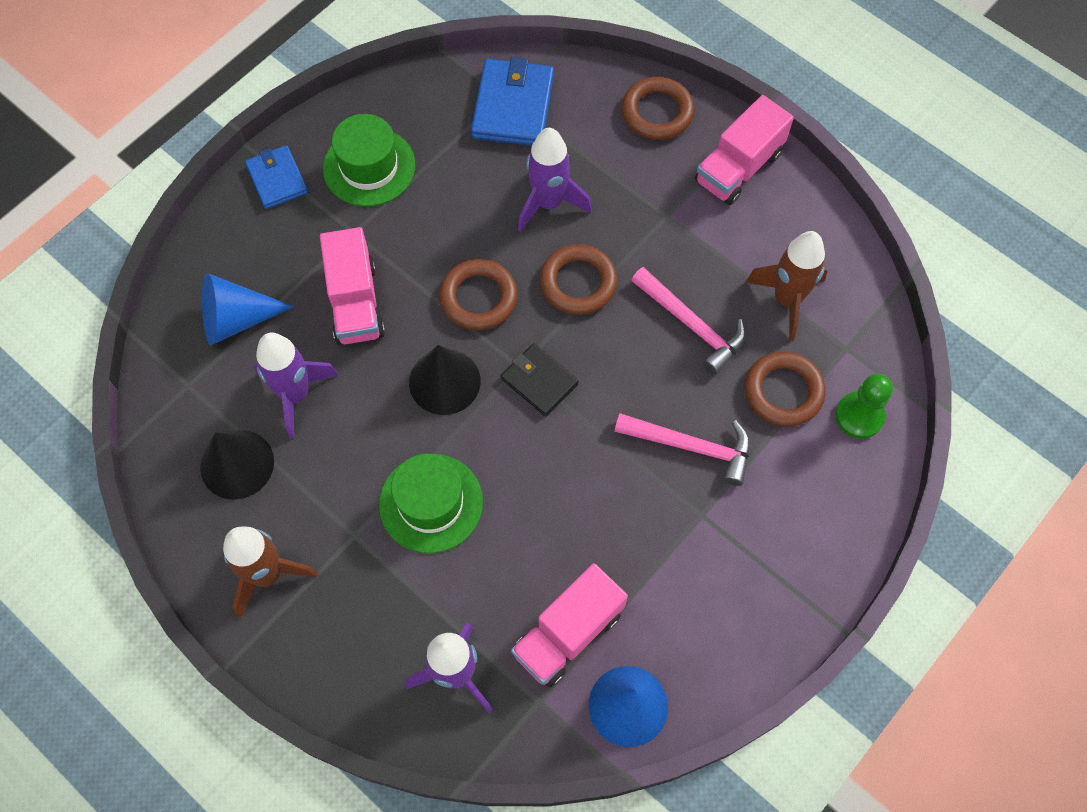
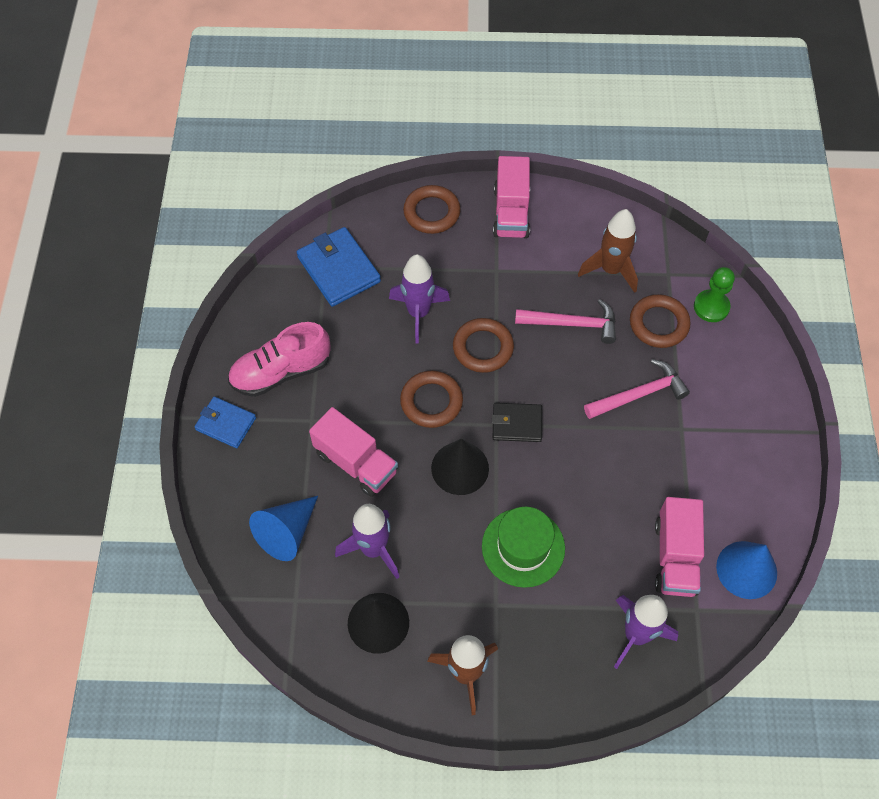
camera: 40 degrees left, 5 degrees down
(369, 167) = (281, 372): green hat -> pink shoe

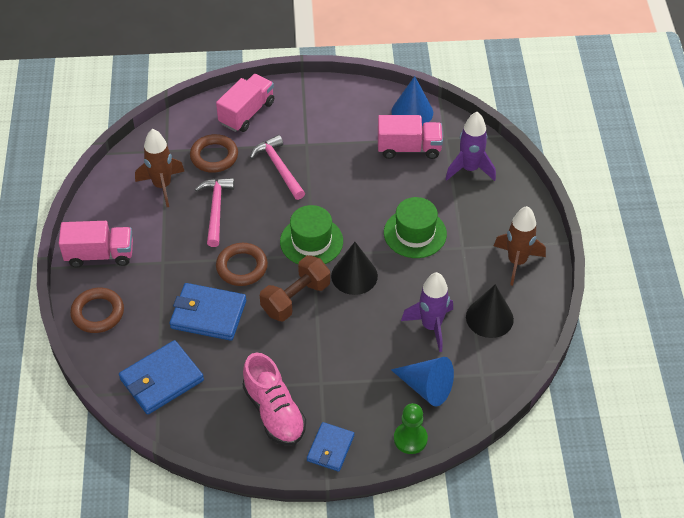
camera: 95 degrees left, 10 degrees down
(356, 463) = (357, 346): pink truck -> pink truck (247, 113)
(418, 313) = (208, 314): purple rocket -> blue wallet
(431, 401) = (296, 299): brown ring -> brown dumbbell
(517, 424) = (311, 241): black wallet -> green hat
(711, 307) = (197, 125): green pawn -> green pawn (410, 439)

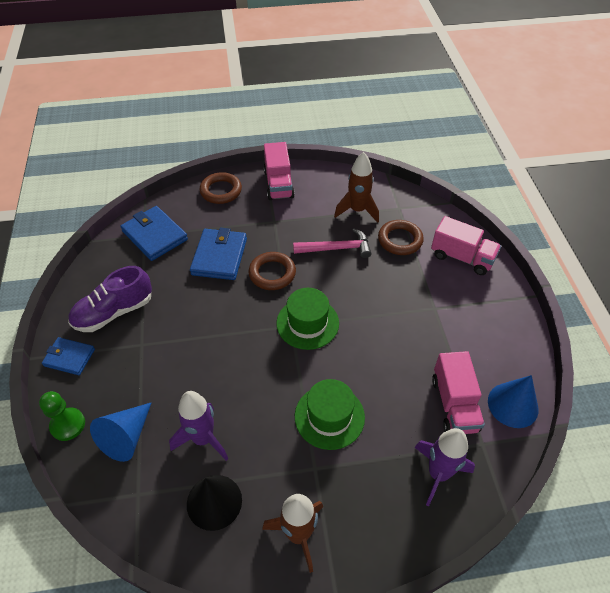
camera: 85 degrees right, 0 degrees up
(274, 412) = (114, 312): pink shoe -> purple shoe
(279, 167) = (397, 289): pink hammer -> none
(296, 299) = (237, 317): brown dumbbell -> none
(354, 275) = (267, 362): black cone -> none

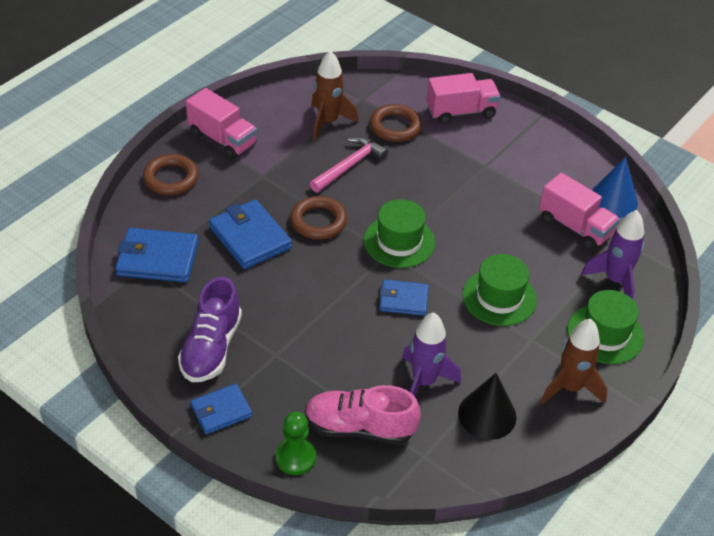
camera: 45 degrees left, 5 degrees down
(126, 437) = (360, 428): blue cone -> pink shoe
(261, 367) = (403, 300): none -> blue wallet
(378, 513) = (605, 334): none -> green hat

